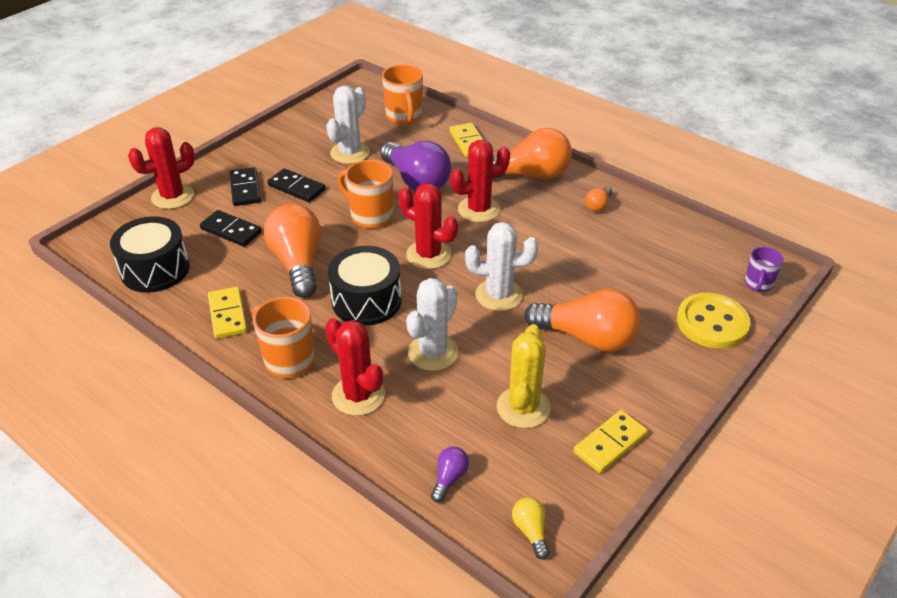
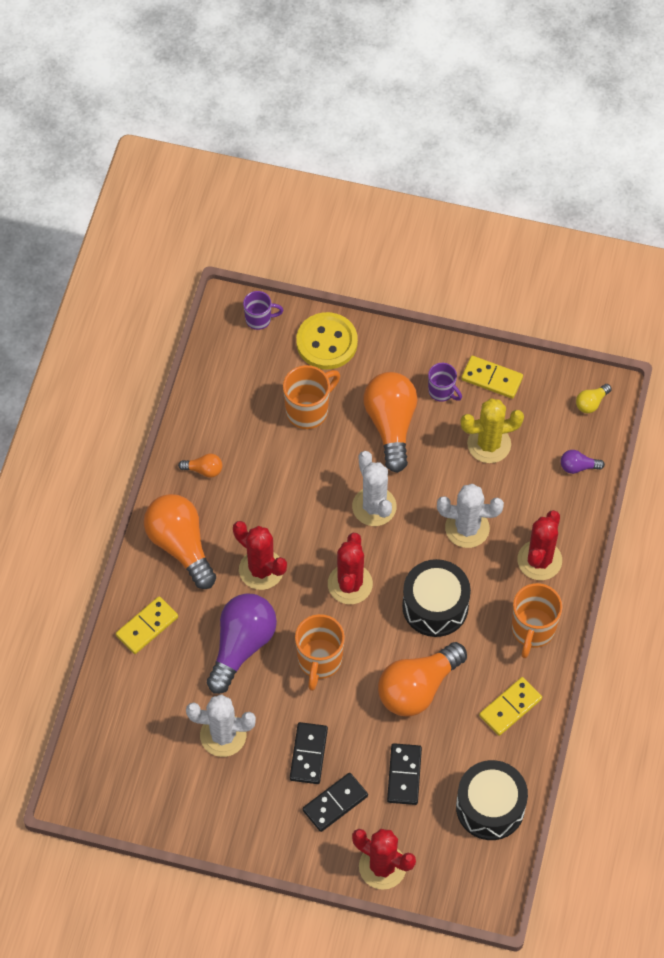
camera: 115 degrees left, 20 degrees up
(404, 117) = (125, 714): orange mug -> orange mug (308, 410)
(611, 392) = (442, 391): none -> purple mug

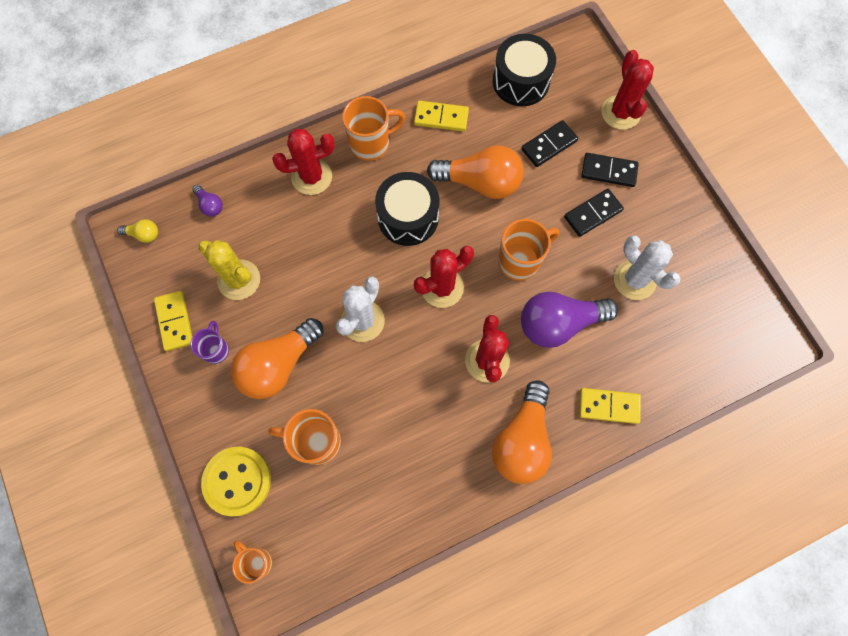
camera: 130 degrees left, 10 degrees up
(204, 470) = (441, 480): orange light bulb -> none
(259, 319) = (257, 561): purple mug -> orange mug
(467, 528) = (326, 242): white cactus -> none

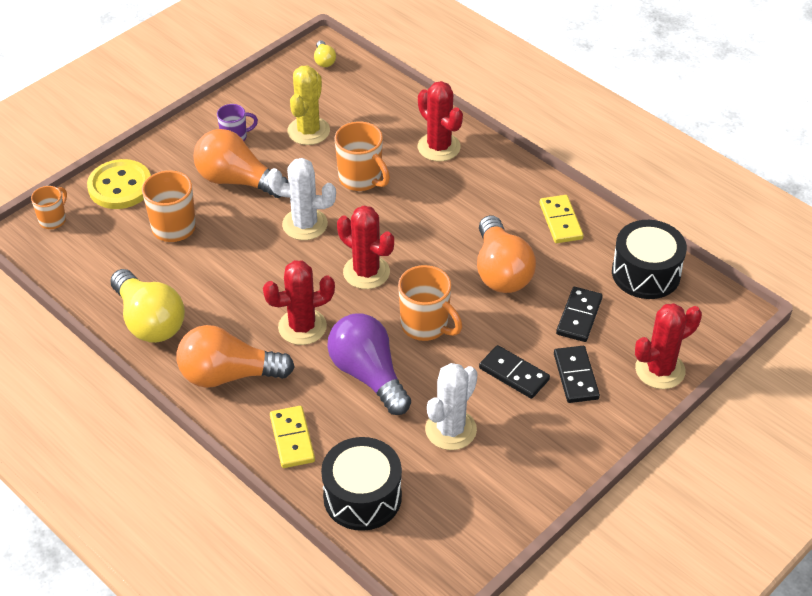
camera: 70 degrees right, 25 degrees down
(175, 321) = (251, 104): yellow domino -> none
(210, 205) = (373, 91): purple light bulb -> none
(371, 144) = (499, 178): orange mug -> orange mug (361, 179)
(408, 217) = (431, 227): black drum -> black drum (362, 497)
(432, 495) = (149, 321): none -> yellow light bulb
(549, 145) = (579, 316): black domino -> black domino turned 75 degrees clockwise

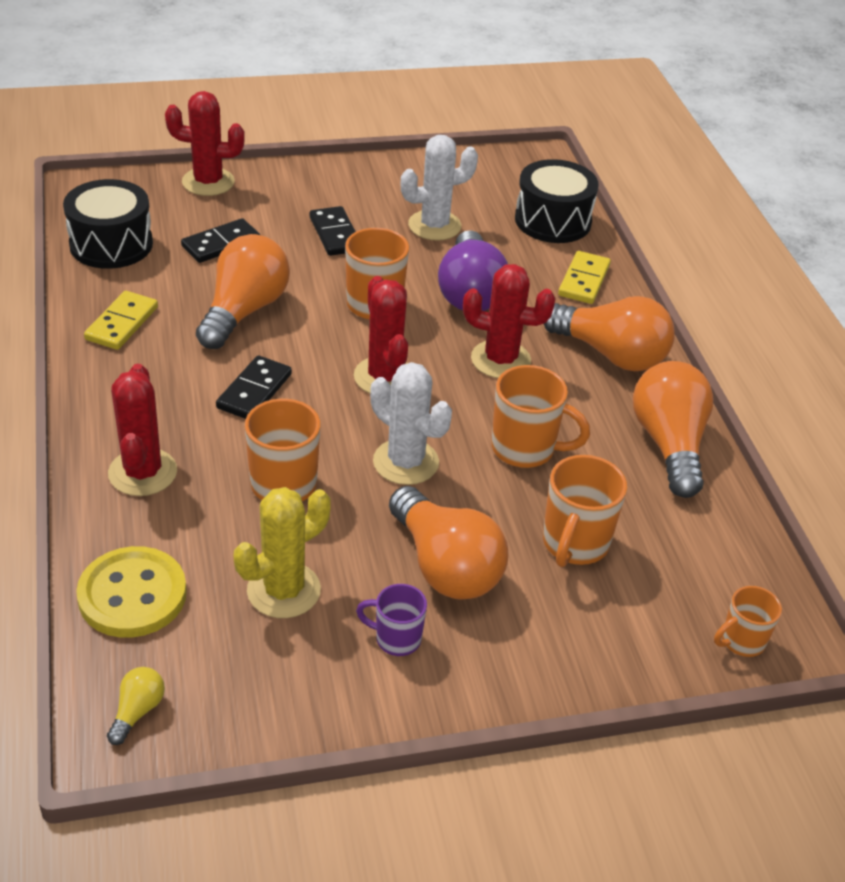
camera: 150 degrees left, 5 degrees down
(120, 186) = (618, 645): yellow button -> yellow button (132, 595)
(149, 321) = (669, 444): yellow light bulb -> orange light bulb
(240, 269) = (525, 449): none -> orange mug
(576, 376) = (283, 209): black domino -> black domino (254, 391)

